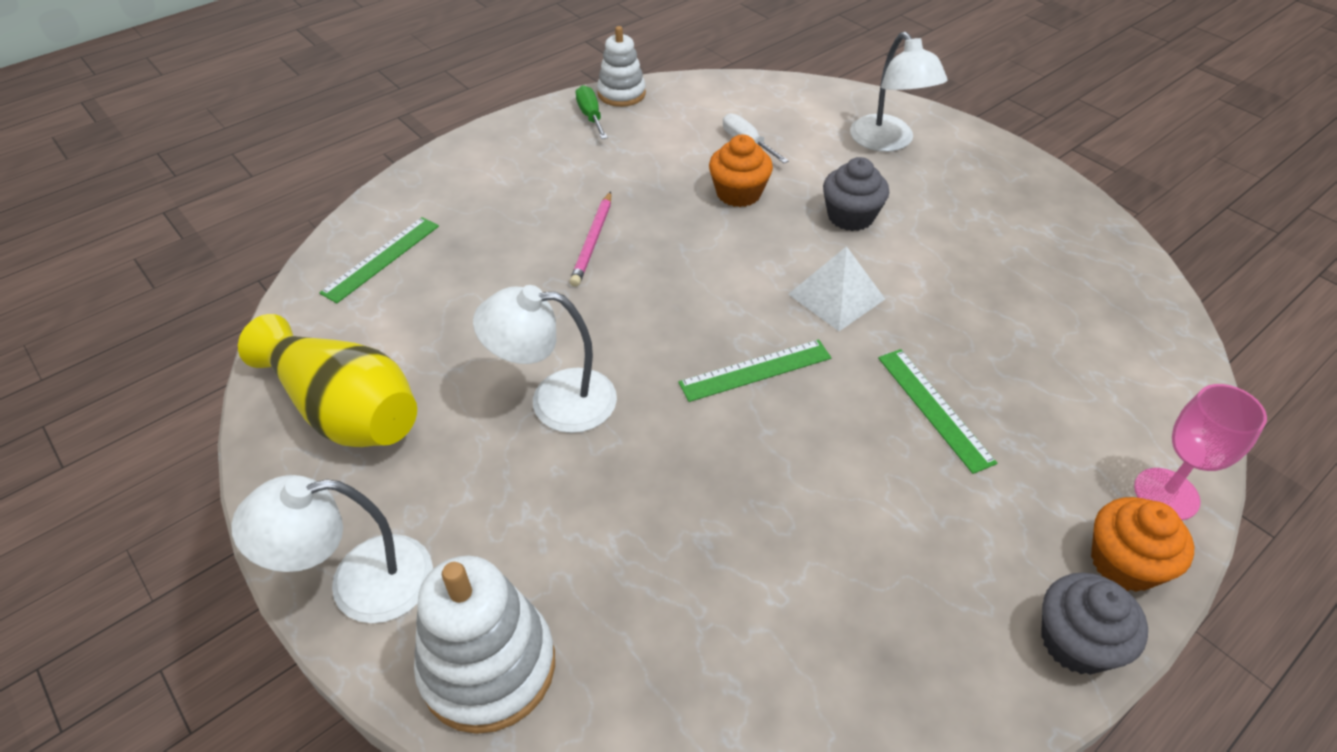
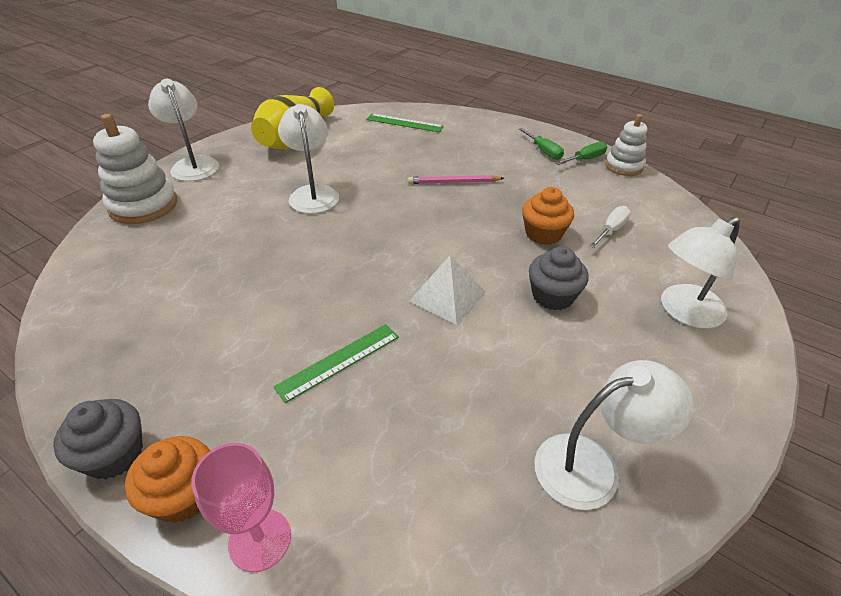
camera: 75 degrees right, 5 degrees down
(553, 143) = (544, 151): none -> green screwdriver
(755, 370) = (356, 264): green ruler -> none
(1067, 253) = (592, 466): none -> white lamp

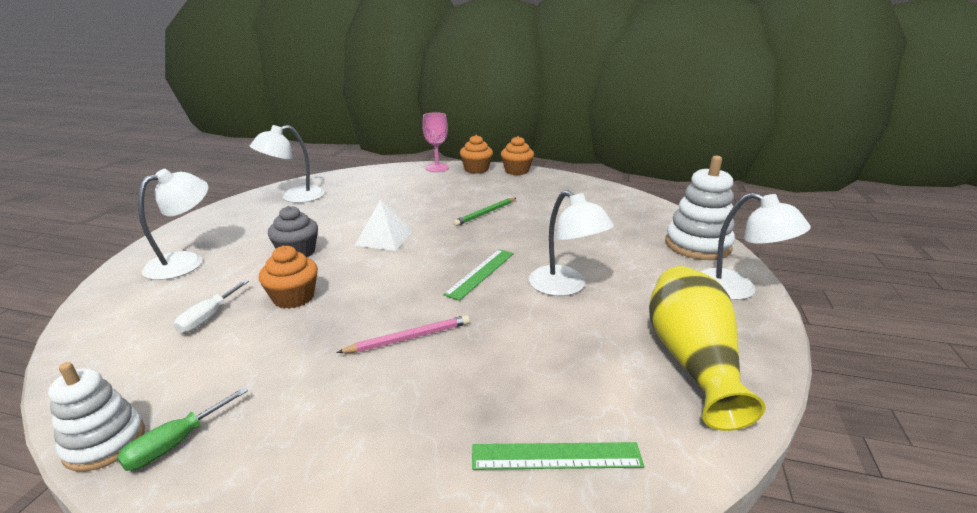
camera: 160 degrees right, 15 degrees down
(114, 454) = (517, 171): grey cupcake -> orange cupcake
(294, 315) = (485, 213): none -> green pencil
(339, 361) = (441, 203): green ruler -> green ruler (480, 273)
(544, 151) = (255, 444): green screwdriver -> none

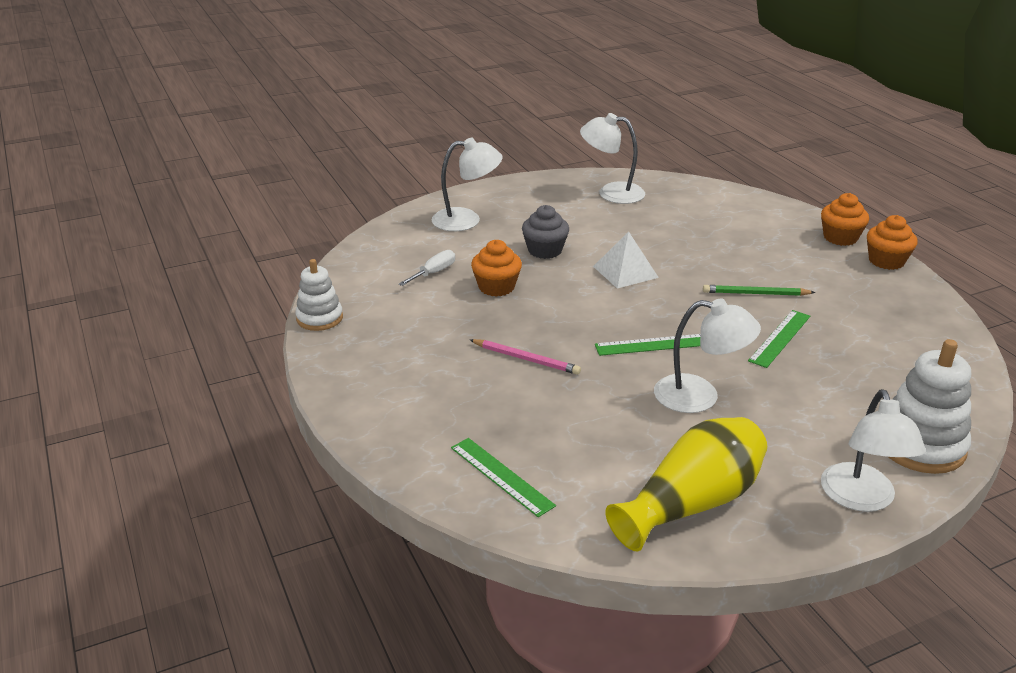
camera: 50 degrees right, 5 degrees up
(175, 443) = (344, 338): green screwdriver -> none
(208, 317) = (434, 273): white screwdriver -> white screwdriver turned 150 degrees clockwise
(437, 168) = (798, 216): pink goblet -> none
(541, 229) = (779, 338): none -> green ruler
(565, 287) = (700, 396): white lamp -> white lamp turned 90 degrees counterclockwise

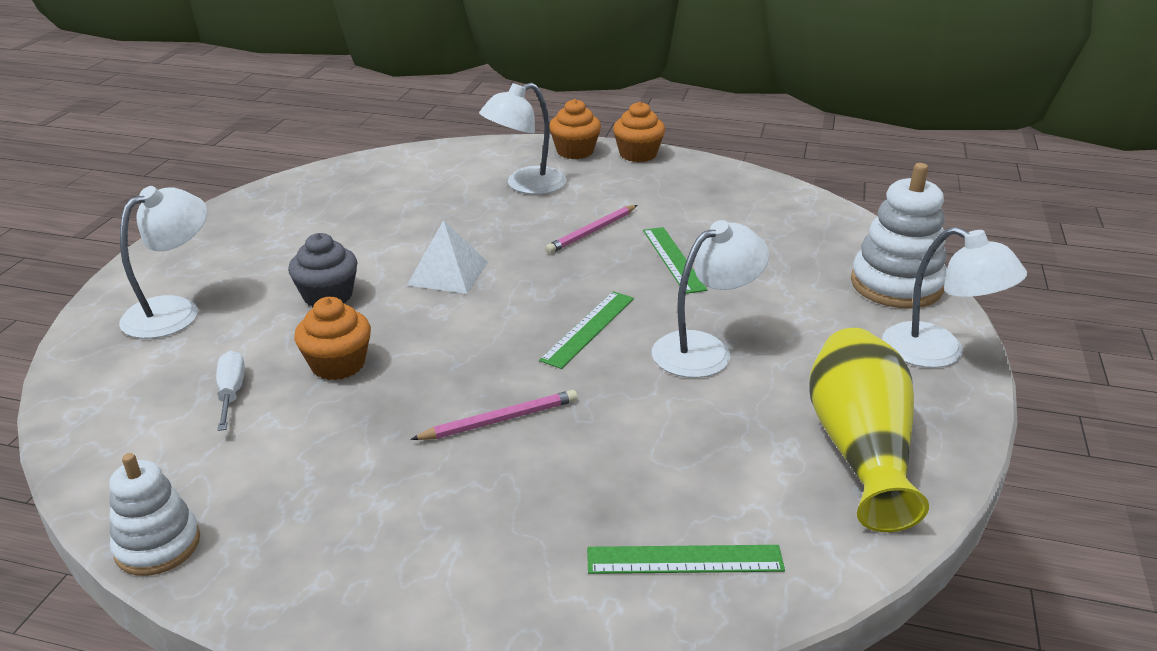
camera: 50 degrees left, 0 degrees up
(611, 193) = (303, 203): white lamp -> white lamp (525, 185)
(756, 293) = (592, 231): green pencil -> pink pencil

